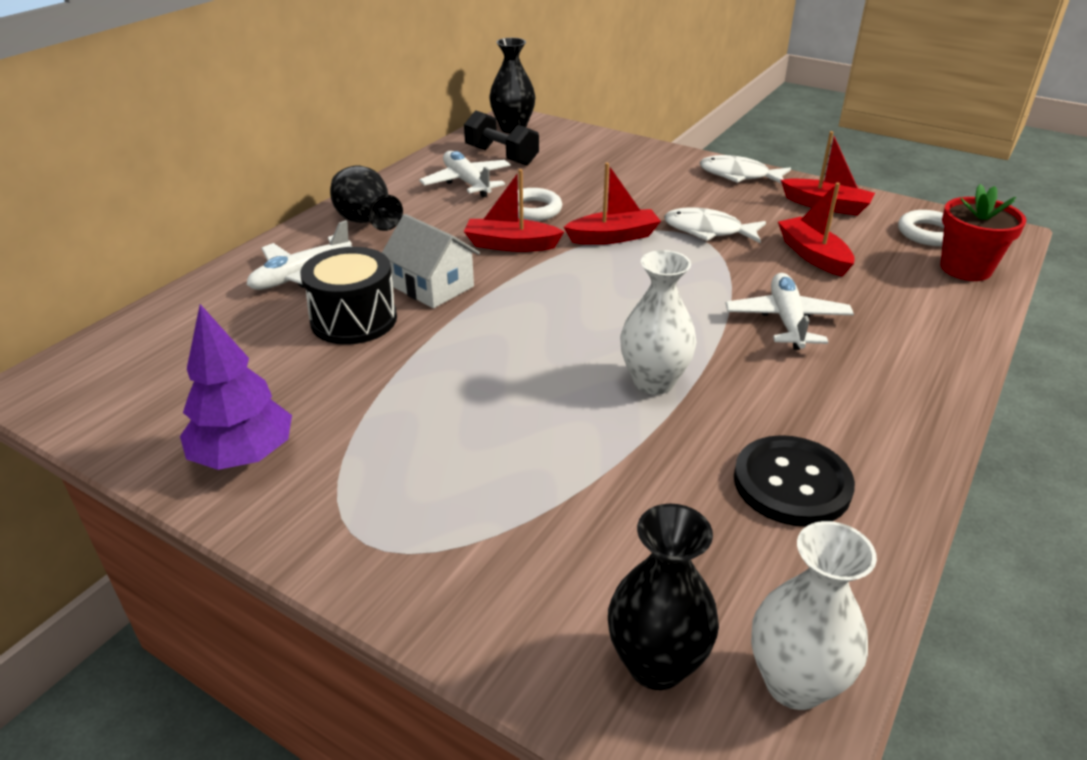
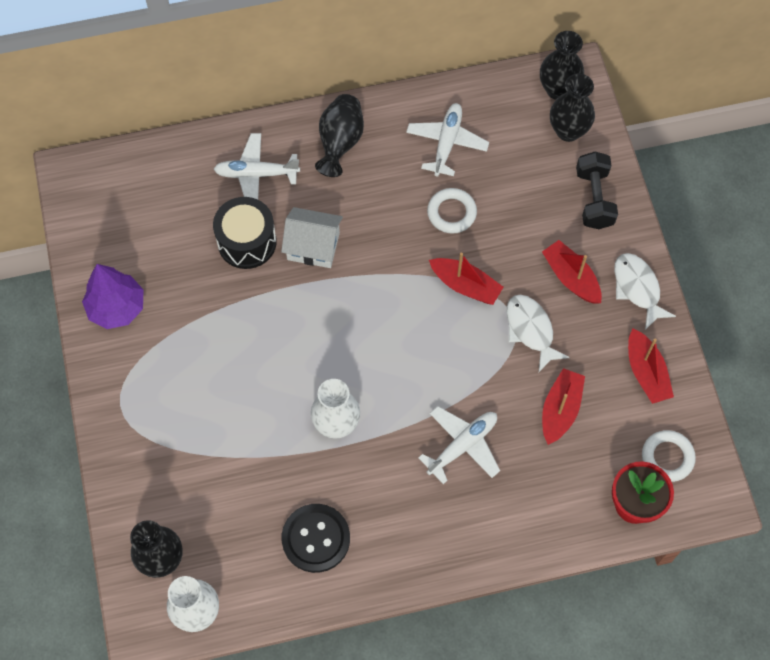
camera: 45 degrees right, 30 degrees up
(433, 286) = (313, 246): white house -> white house turned 75 degrees counterclockwise
(501, 156) = (506, 125): black dumbbell -> black dumbbell (594, 199)
(511, 245) = (397, 241): red boat -> red boat (571, 278)
(553, 140) = (568, 131): none -> black vase

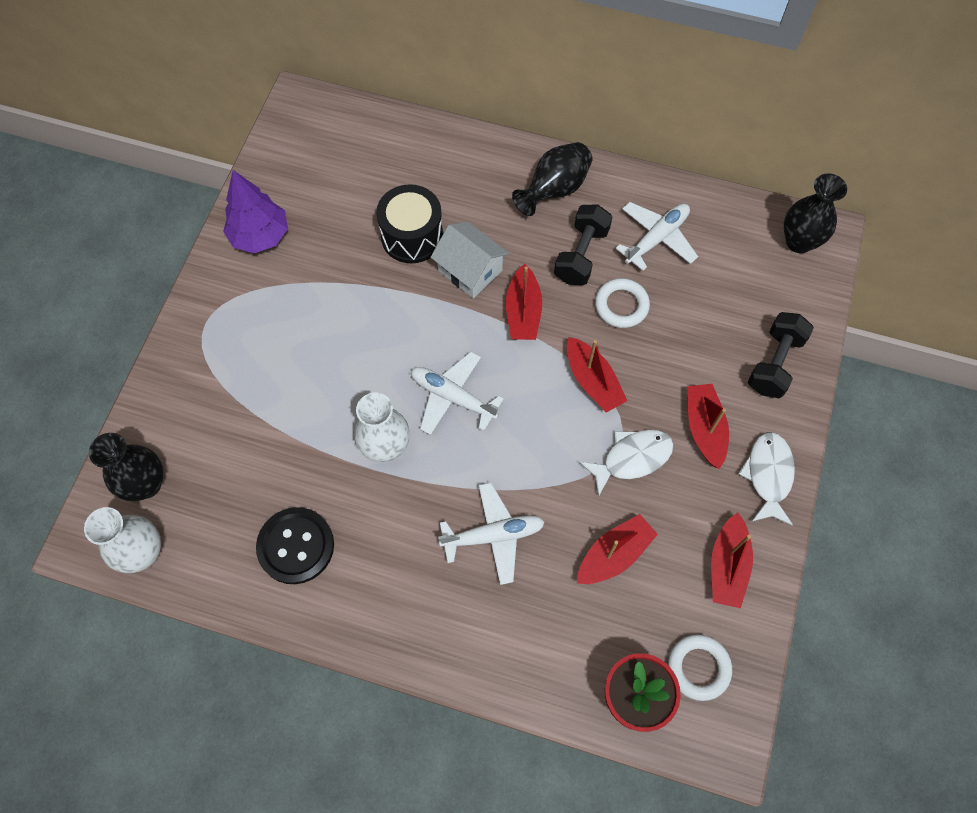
camera: 30 degrees right, 0 degrees up
(256, 174) = (459, 180): white plane -> white plane (452, 397)
(377, 258) = (523, 312): none -> red boat
(395, 187) = (581, 255): none -> black dumbbell
(531, 330) = (631, 458): white fish -> white fish turned 60 degrees clockwise
(568, 131) = (786, 285): black vase -> none

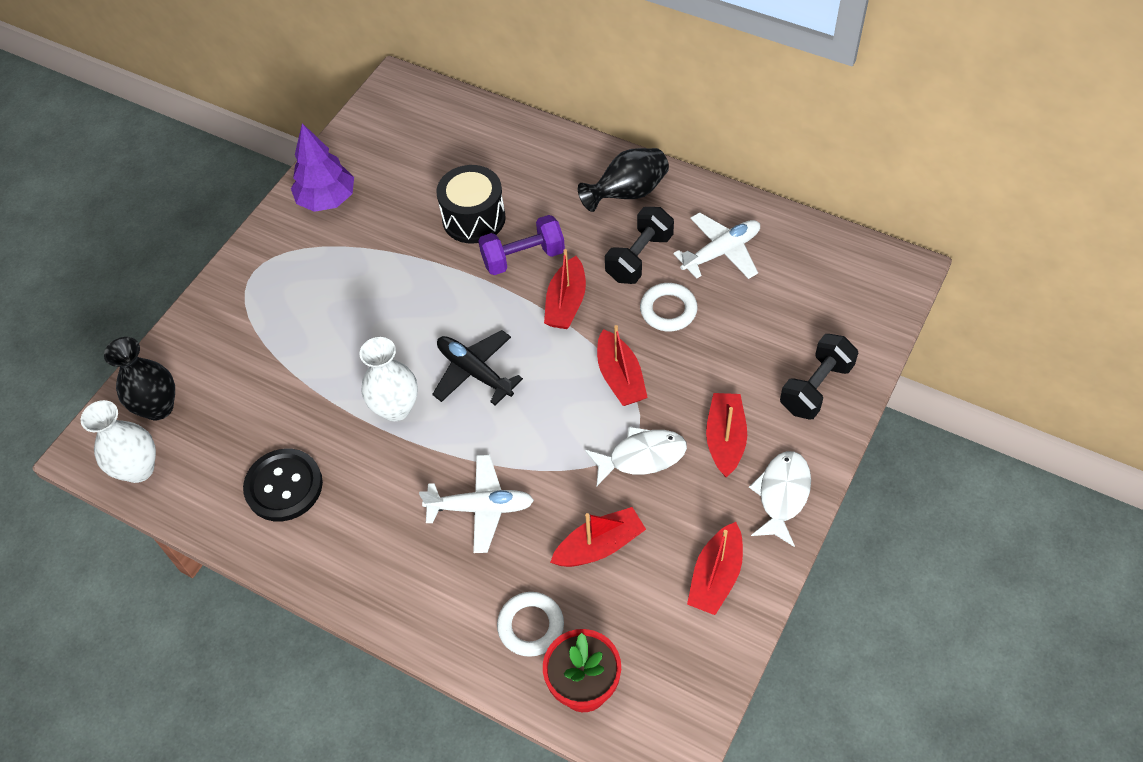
camera: 15 degrees right, 10 degrees down
(452, 397) = (474, 372): white plane -> black plane
(470, 270) = (523, 257): white house -> purple dumbbell
(698, 668) = (659, 671): white ring -> white ring (531, 626)
(799, 241) = (872, 274): black vase -> none

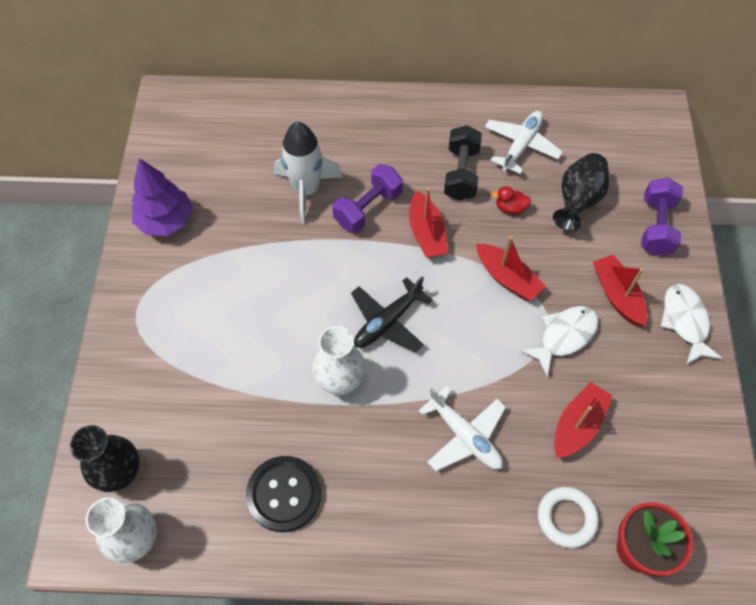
camera: 30 degrees left, 5 degrees up
(474, 218) = (306, 190): black drum -> white rocket
(474, 372) = (387, 322): black plane -> black plane turned 60 degrees counterclockwise
(481, 508) = (465, 436): white plane -> white plane turned 75 degrees clockwise
(627, 193) = (420, 124): black vase -> black vase (577, 201)
(668, 310) = (510, 208): white ring -> red duck
(716, 576) = (678, 409): red boat -> none
(816, 387) = (656, 226): black dumbbell -> purple dumbbell

